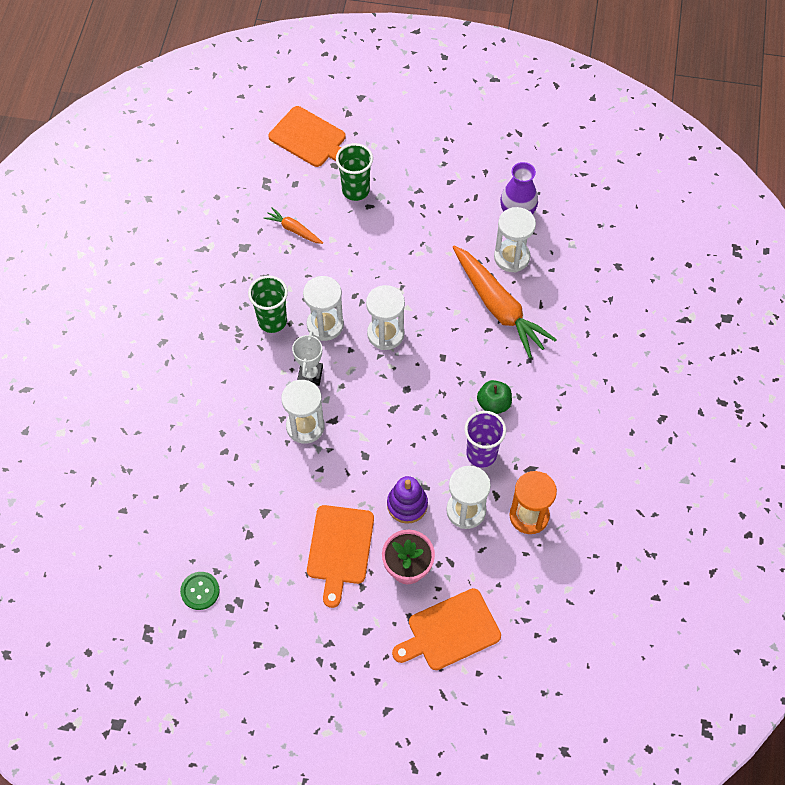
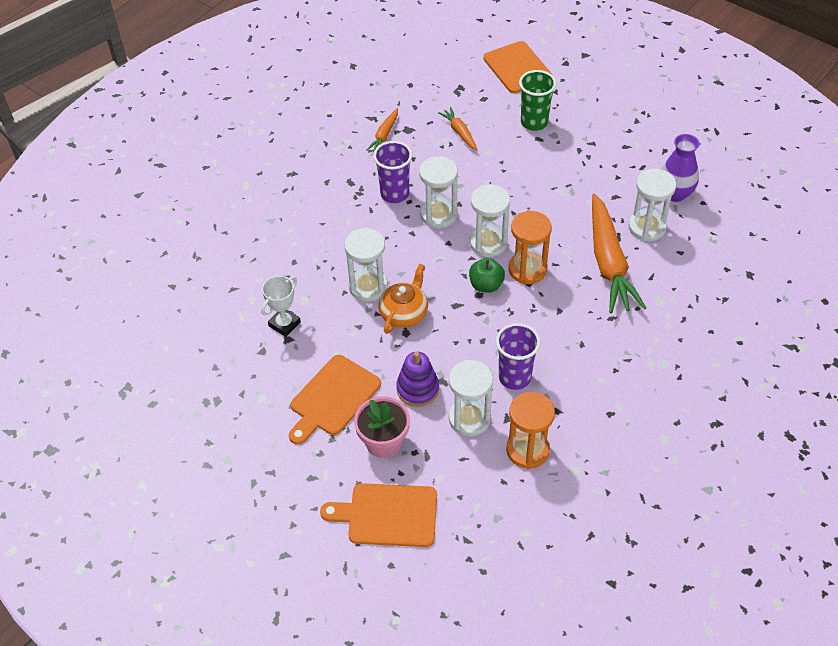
camera: 30 degrees right, 10 degrees down
(200, 591) = (190, 377): green button -> none
(225, 263) = (384, 135): none -> orange carrot
(272, 321) = (394, 194): green cup -> purple cup
(310, 375) = (400, 248): white trophy -> white trophy (284, 324)
(353, 437) = (404, 313): none -> orange teapot
(434, 345) = (527, 269): none -> orange hourglass
(493, 404) = (553, 340): green apple -> green apple (486, 285)

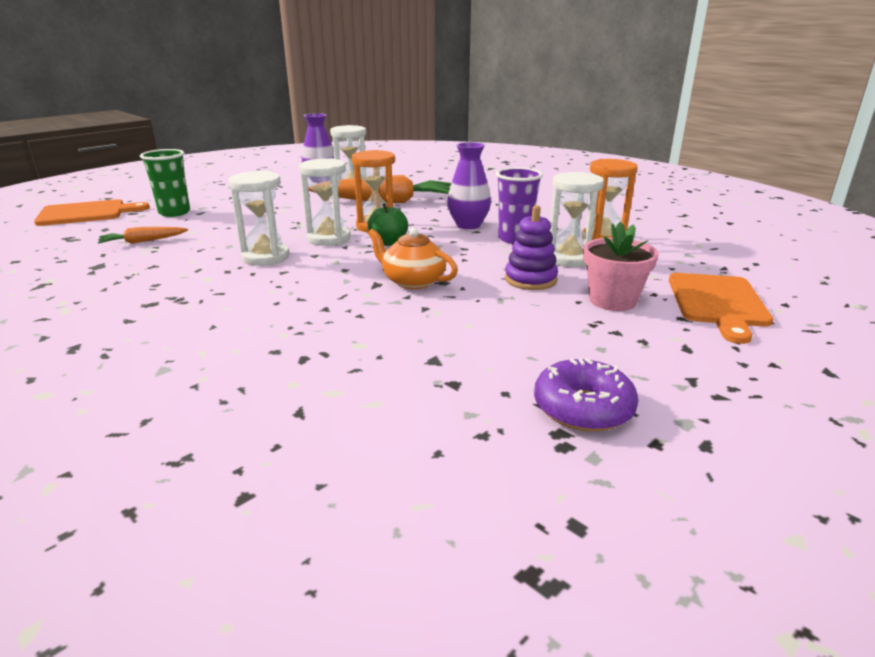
camera: 85 degrees left, 25 degrees down
(239, 412) = (583, 408): none -> purple donut
(284, 324) = (402, 362): white trophy -> none
(333, 398) = (547, 329): orange cutting board -> none
(368, 287) = (358, 299): white hourglass -> none
(384, 135) = (88, 279): orange carrot -> none
(394, 194) = (205, 278): purple cup -> none
(546, 339) = (468, 225): none -> purple vase

